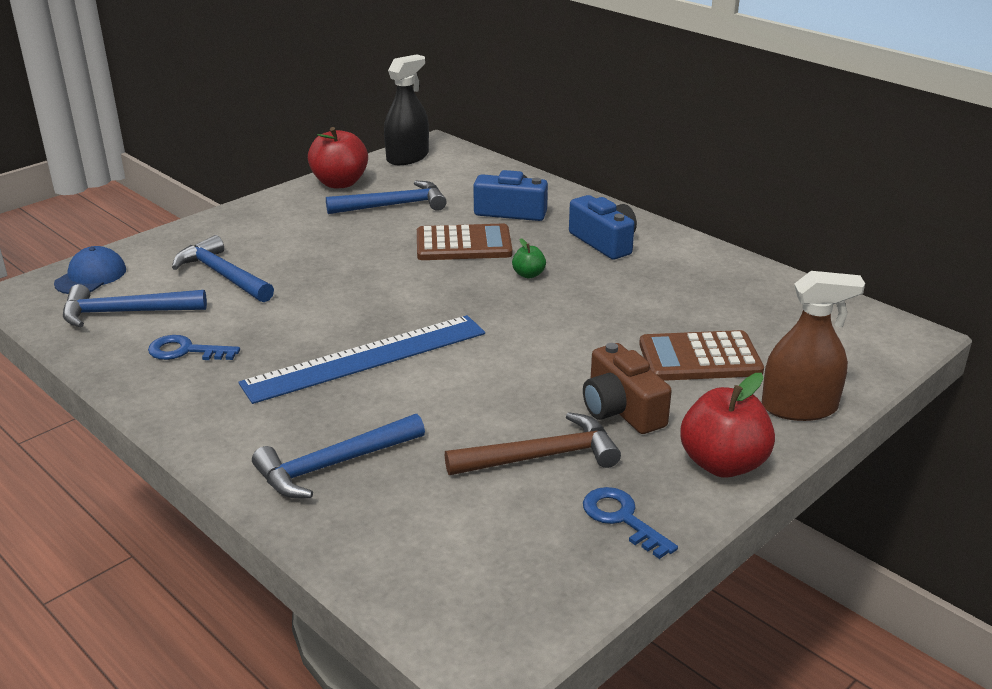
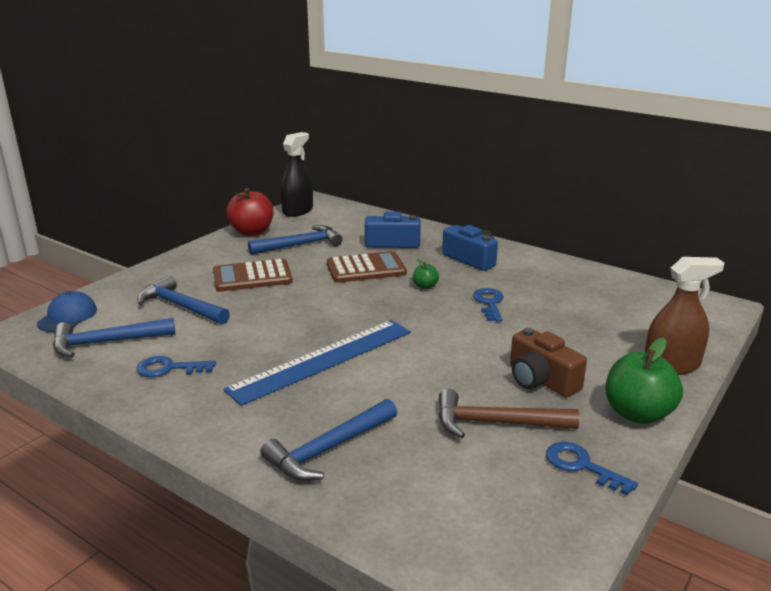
camera: 10 degrees left, 5 degrees down
(541, 456) = (496, 423): brown hammer -> brown hammer turned 150 degrees counterclockwise
(601, 304) = (489, 303): none -> blue key
(699, 358) = (581, 336): brown calculator -> brown calculator (252, 277)
(723, 464) = (637, 413): red apple -> green apple

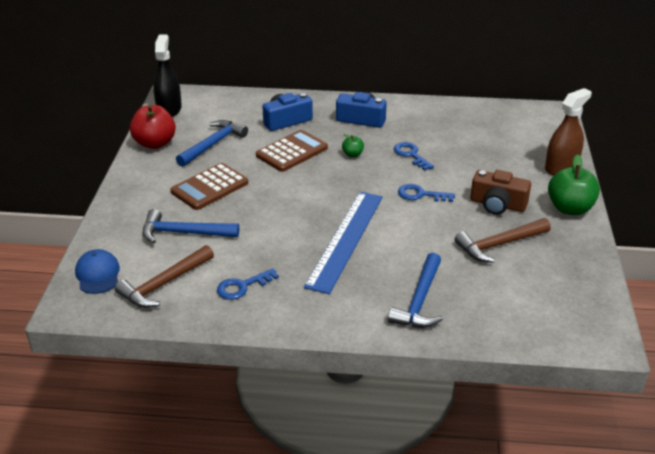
camera: 30 degrees left, 10 degrees up
(106, 342) = (164, 284): blue hammer -> brown hammer
(582, 466) = (569, 254): blue key -> blue key (421, 194)

